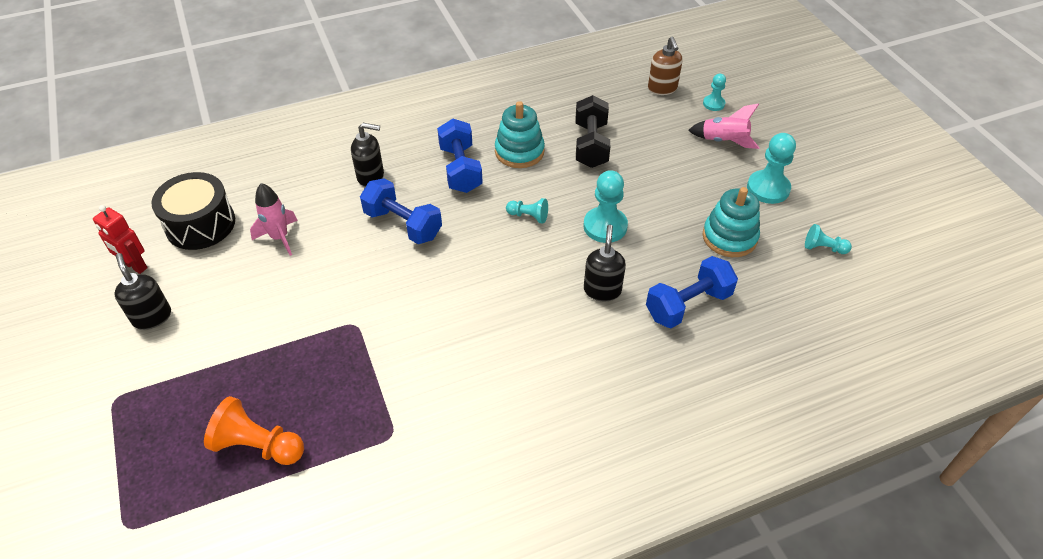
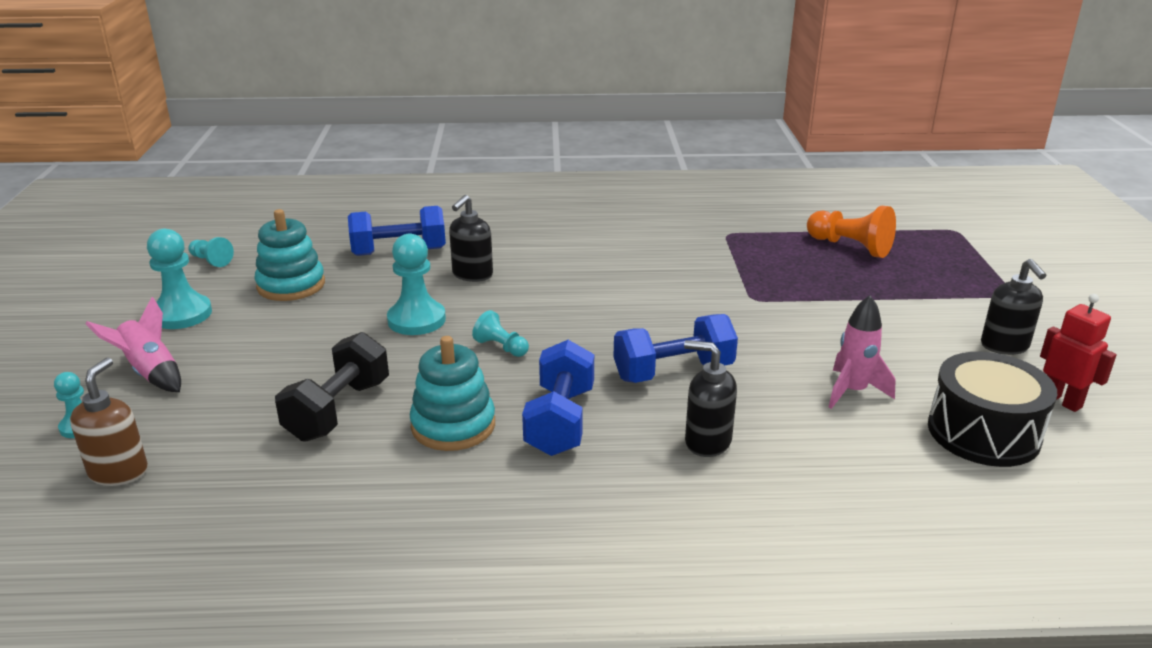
camera: 160 degrees left, 20 degrees down
(403, 224) = (673, 372): blue dumbbell -> blue dumbbell turned 75 degrees counterclockwise

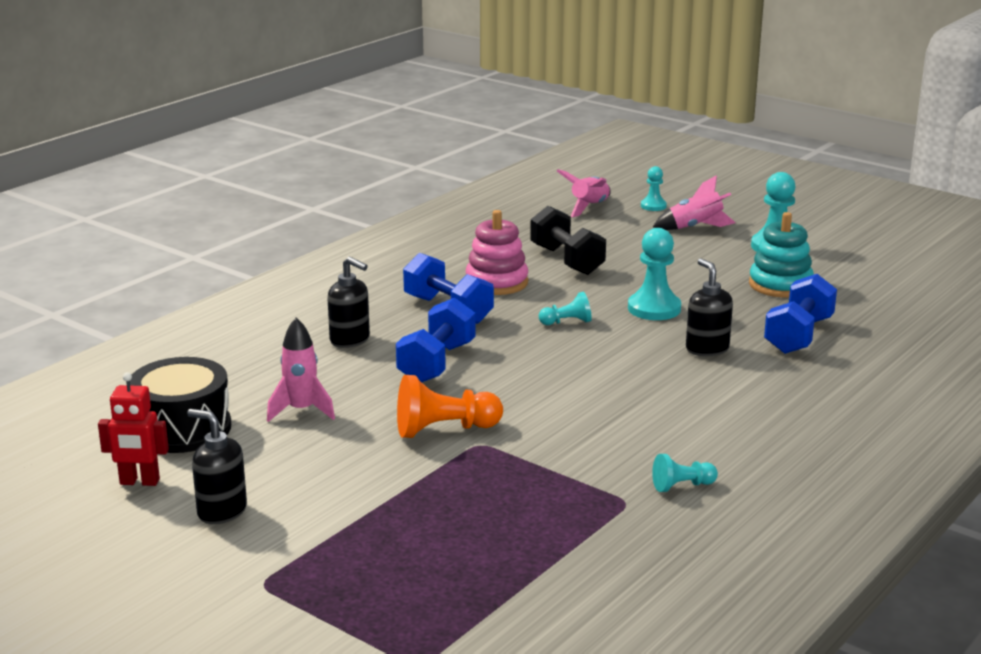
camera: 130 degrees right, 5 degrees down
(119, 472) = (589, 207): brown soap dispenser -> pink rocket
(211, 261) = (870, 270): turquoise pawn -> turquoise pawn (682, 486)
(453, 425) = (496, 282): turquoise stacking toy -> pink stacking toy
(707, 442) = (350, 340): black soap dispenser -> black soap dispenser turned 60 degrees clockwise
(850, 247) = (490, 556): orange pawn -> orange pawn (444, 430)

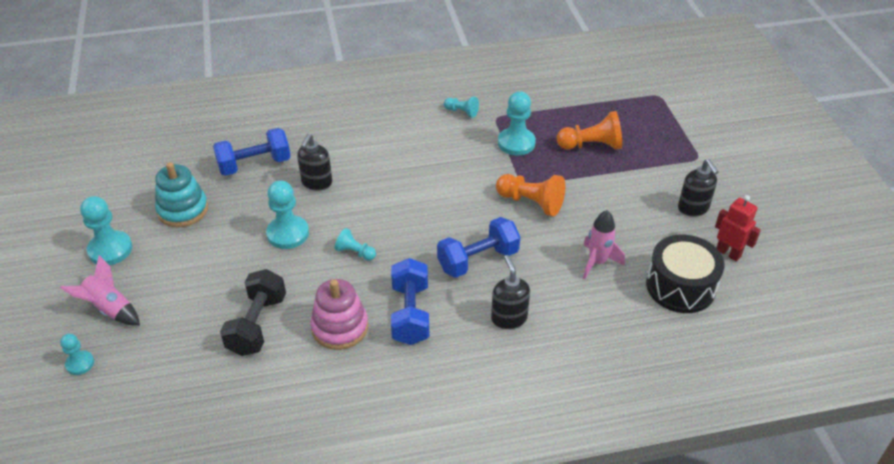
camera: 140 degrees left, 20 degrees up
(443, 526) = (591, 145): none -> orange pawn
(551, 482) = (516, 143): none -> turquoise pawn
(589, 207) = (124, 398): pink rocket -> none

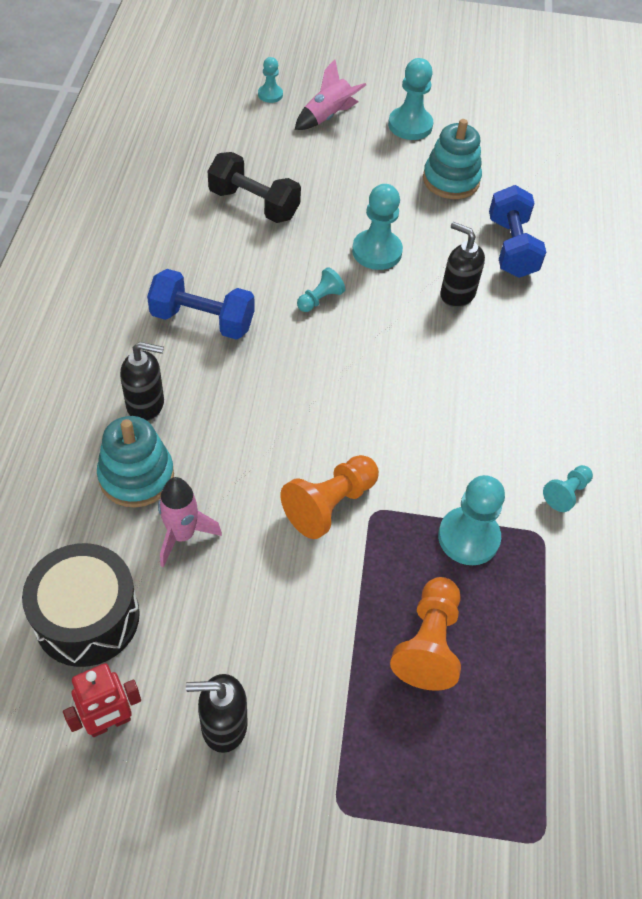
camera: 105 degrees right, 10 degrees up
(340, 327) = (216, 261): pink stacking toy -> none
(478, 260) = (252, 407): blue dumbbell -> none
(570, 301) = (136, 476): none -> turquoise stacking toy

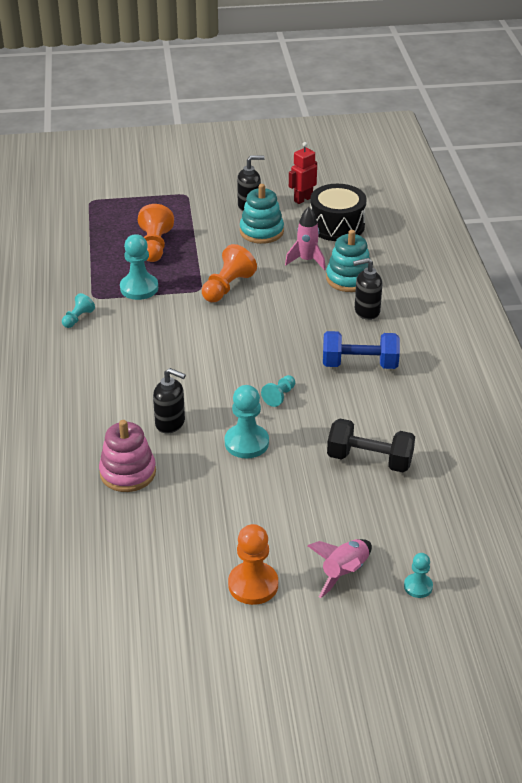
camera: 170 degrees right, 15 degrees down
(410, 125) = (253, 585): turquoise pawn -> orange pawn
(451, 180) = (195, 528): turquoise stacking toy -> turquoise stacking toy (261, 231)
(511, 248) = (128, 472): blue dumbbell -> pink stacking toy

